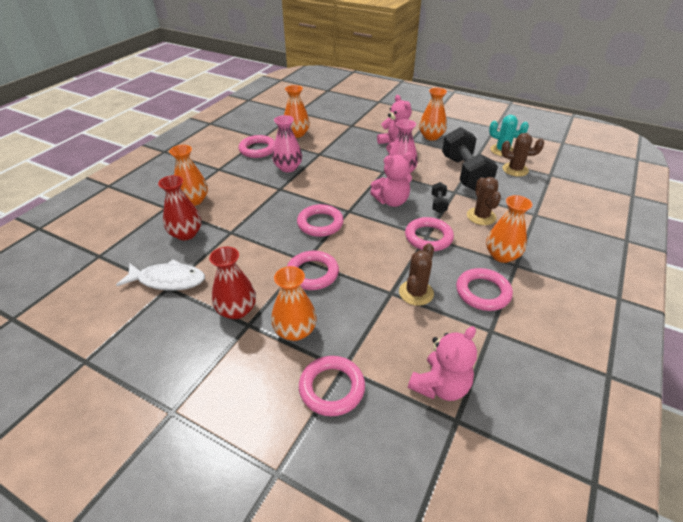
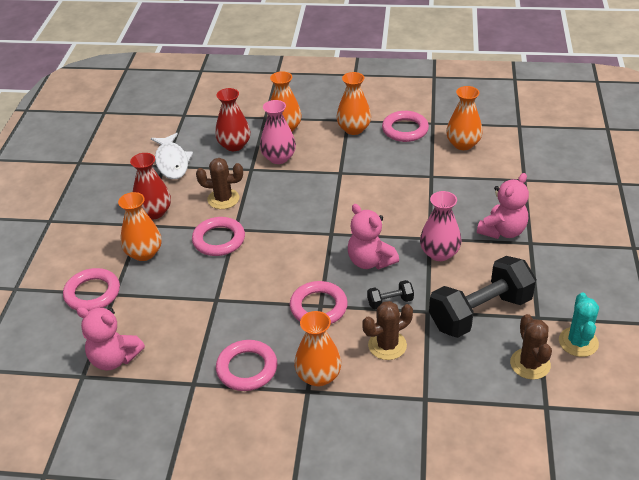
camera: 70 degrees right, 0 degrees up
(288, 168) = (384, 164): pink vase -> pink vase (279, 158)
(320, 223) = (296, 220): pink ring -> none
(416, 293) = (223, 317): brown cactus -> brown cactus (223, 199)
(431, 136) = (557, 259): orange vase -> orange vase (354, 129)

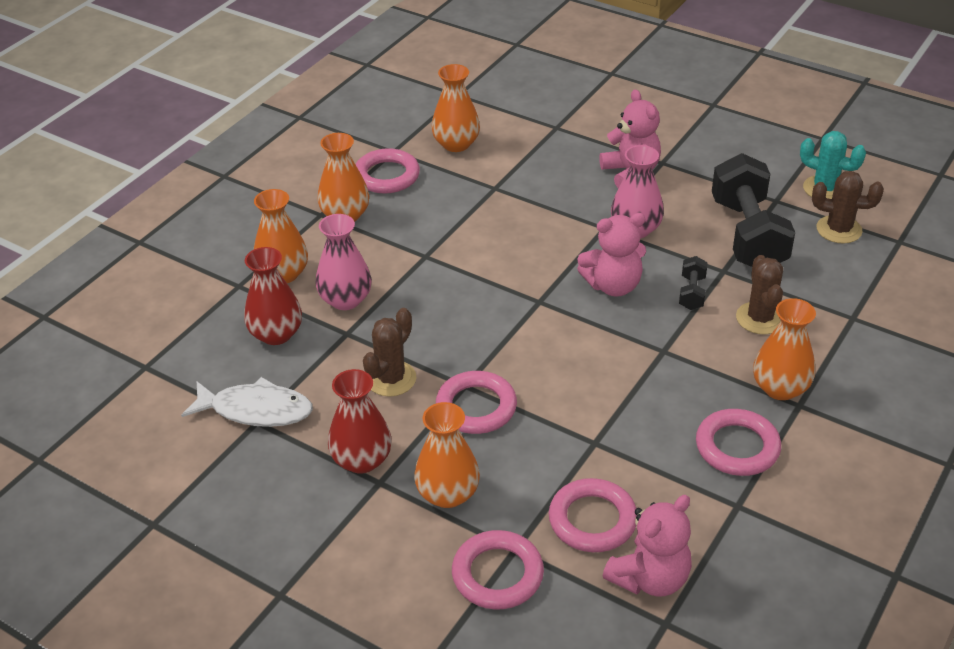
camera: 65 degrees left, 0 degrees up
(318, 307) = (666, 353): pink ring -> pink ring (592, 520)

